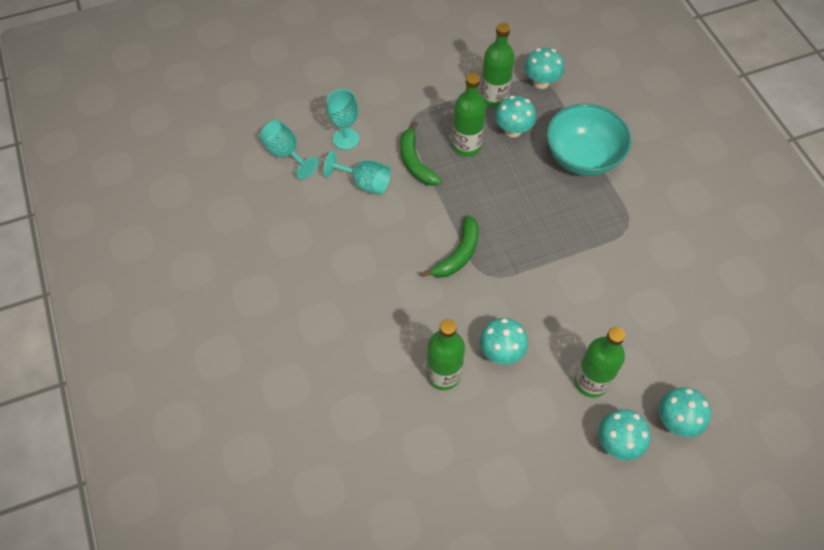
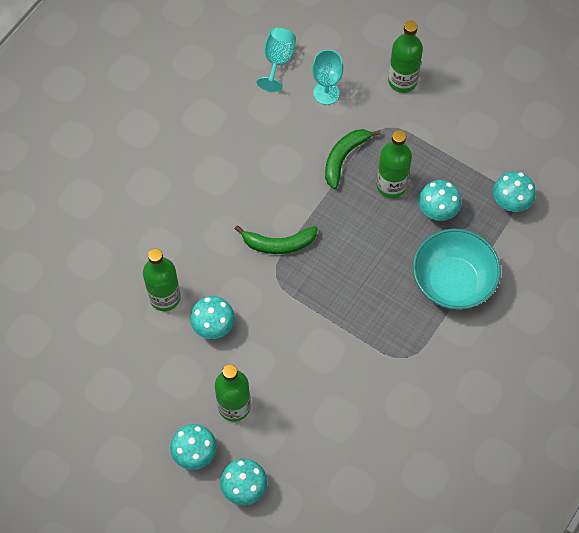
camera: 55 degrees right, 5 degrees up
(365, 183) = (294, 135): turquoise goblet -> none
(493, 98) = (461, 176): green bottle -> green bottle (402, 81)

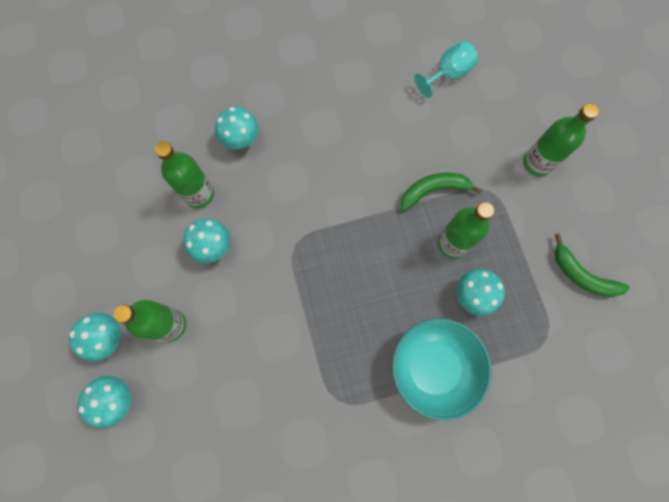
camera: 40 degrees right, 10 degrees up
(278, 244) = (320, 220): green banana -> green banana (581, 275)
(326, 93) = (465, 127): turquoise goblet -> none
(510, 202) = (543, 339): turquoise mushroom -> turquoise mushroom (241, 140)

